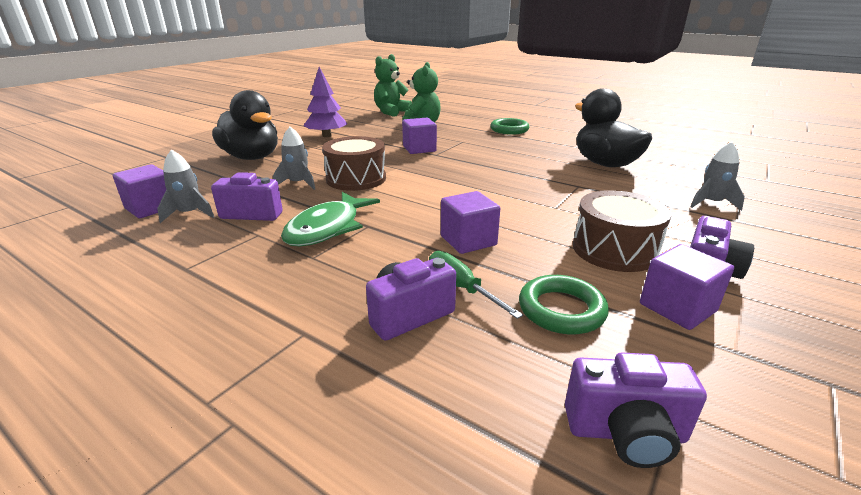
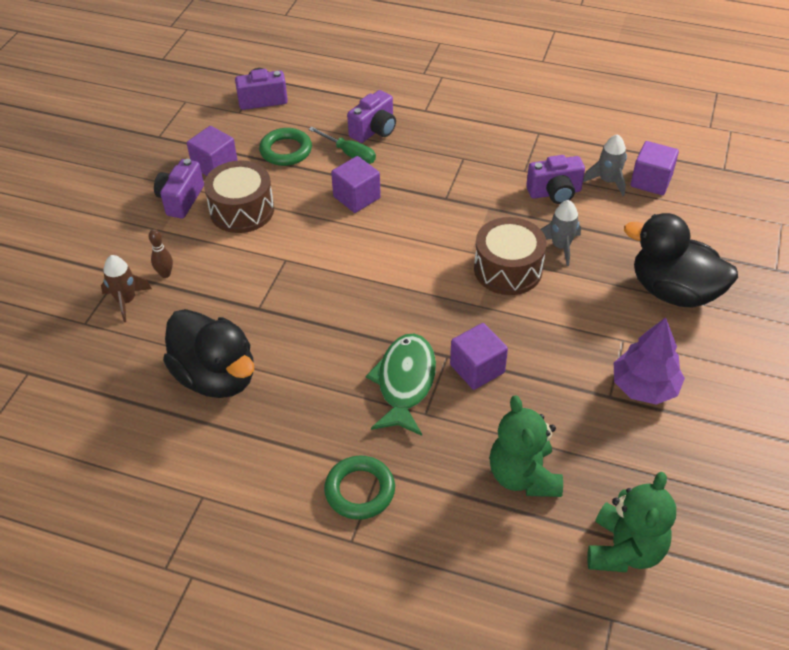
camera: 165 degrees right, 20 degrees up
(327, 228) = (476, 188): green fish -> green fish (405, 383)
(682, 214) = (165, 274): none -> brown bowling pin
(711, 203) = (126, 301): grey rocket -> brown rocket

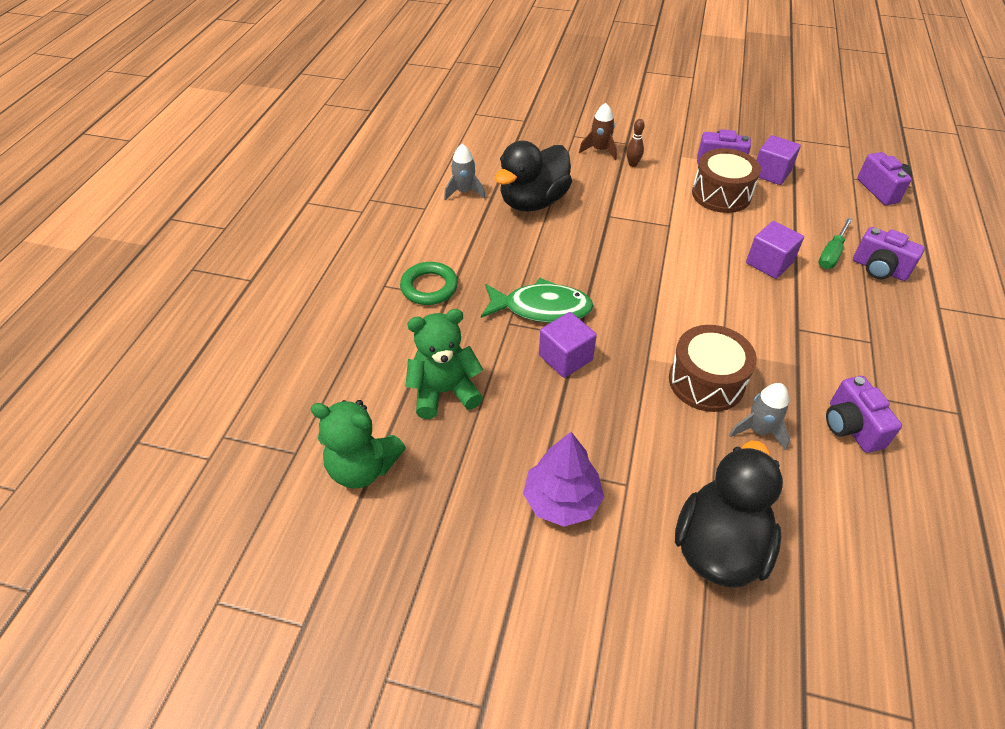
camera: 85 degrees right, 0 degrees up
(286, 150) = (814, 212): green ring -> none
(607, 181) = (900, 485): grey rocket -> grey rocket (464, 192)
(651, 181) = (926, 538): purple cube -> none

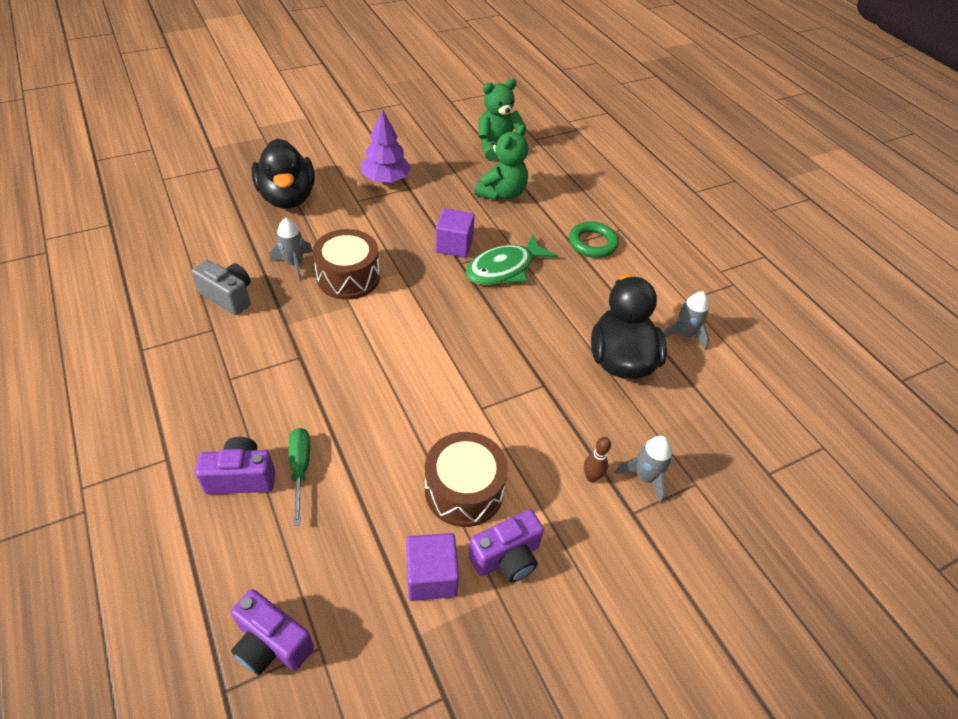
camera: 135 degrees right, 0 degrees up
(599, 150) = (645, 477): brown rocket -> grey rocket
(769, 263) = (358, 417): purple cube -> none
(851, 427) = (229, 297): purple camera -> grey camera

